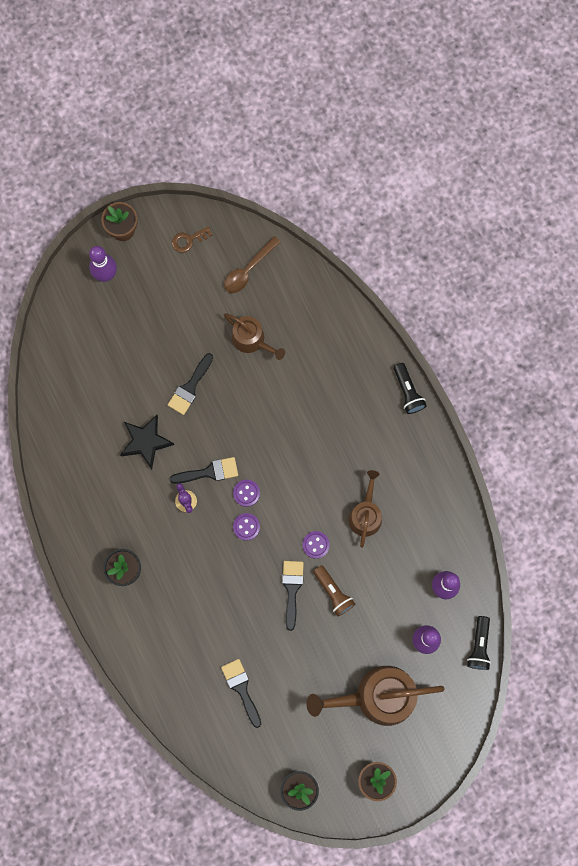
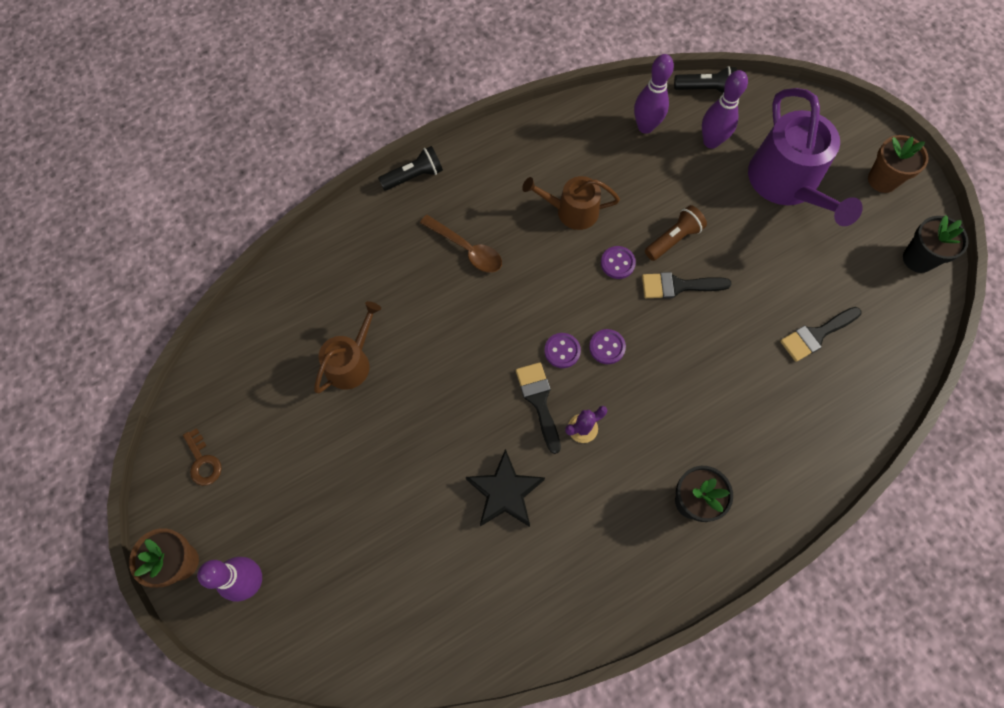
camera: 95 degrees left, 10 degrees down
(190, 387) = (422, 438): black brush -> none
(248, 270) = (250, 375): brown spoon -> brown spoon (467, 249)
(378, 696) = (787, 183): brown watering can -> purple watering can

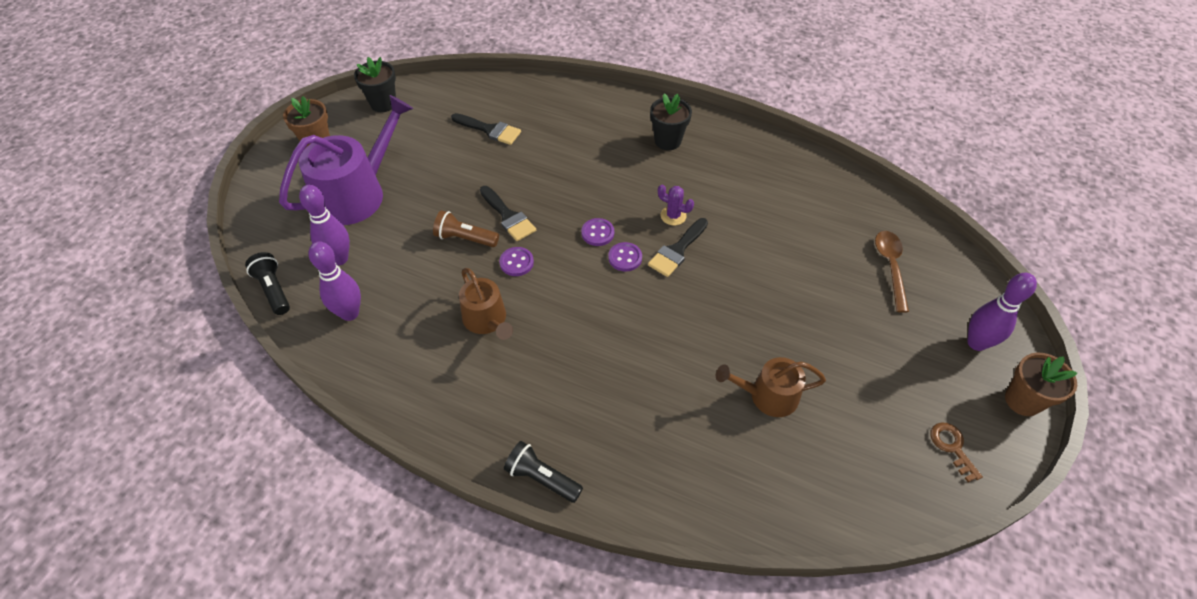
camera: 125 degrees left, 15 degrees down
(203, 462) = (952, 447): brown key -> brown key turned 45 degrees counterclockwise
(467, 249) = (588, 377): brown spoon -> brown spoon (890, 267)
(505, 492) = (760, 233): black star -> none

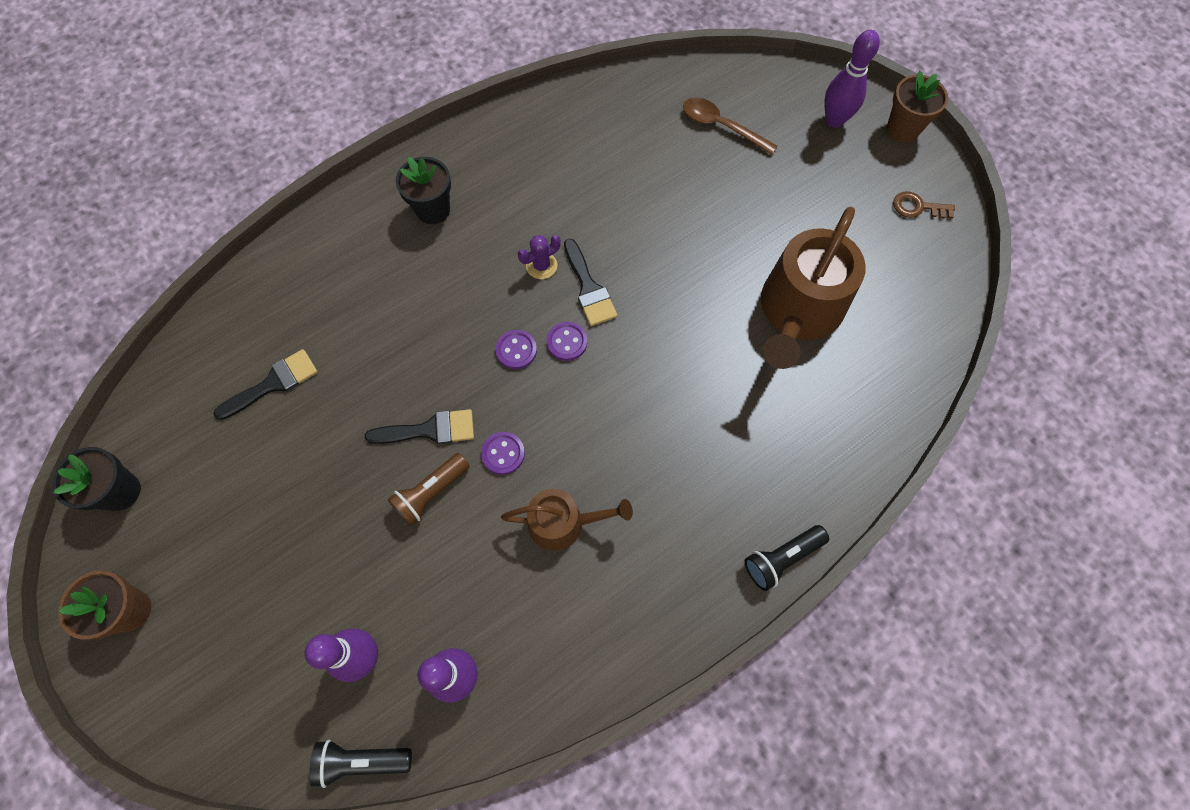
camera: 60 degrees left, 15 degrees up
(356, 193) = (266, 592): purple watering can -> none
(768, 396) = (798, 311): brown watering can -> brown watering can, size x1.74

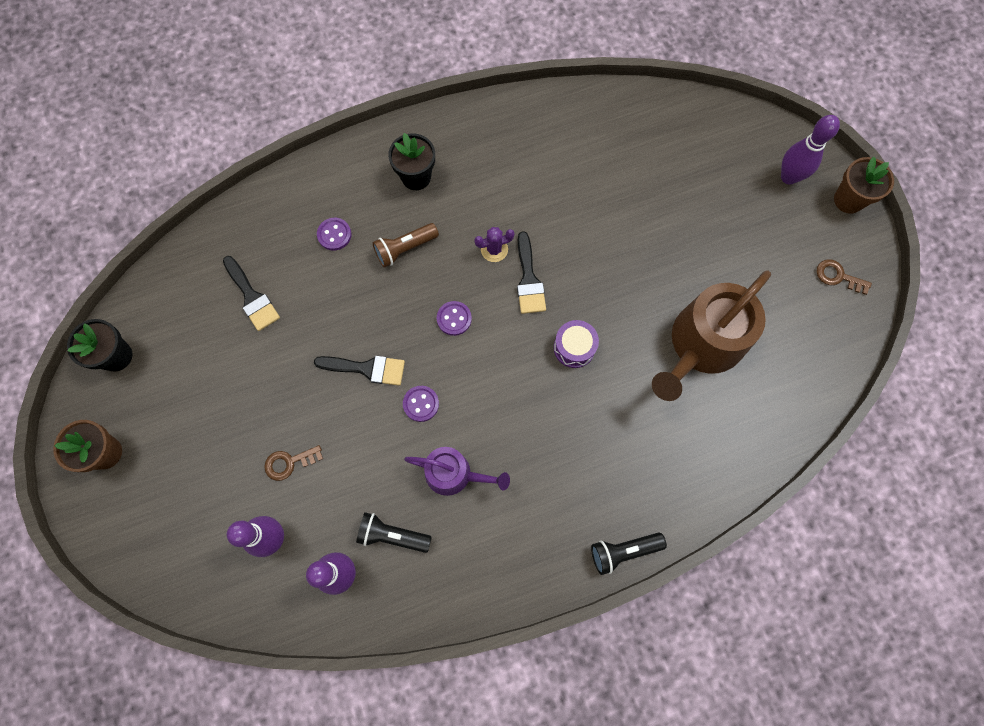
camera: 15 degrees right, 5 degrees up
(273, 383) = (252, 297): black brush -> black brush turned 75 degrees clockwise
(362, 760) = (253, 616): black flashlight -> black flashlight (392, 535)
(363, 562) = (289, 462): none -> brown key
(431, 492) = (355, 421): brown flashlight -> brown flashlight (405, 248)
(563, 523) = (454, 474): brown watering can -> purple watering can
(567, 342) = (497, 322): purple button -> purple button (334, 234)
(660, 348) = (574, 347): none -> purple drum
(721, 126) = (685, 159): brown spoon -> none

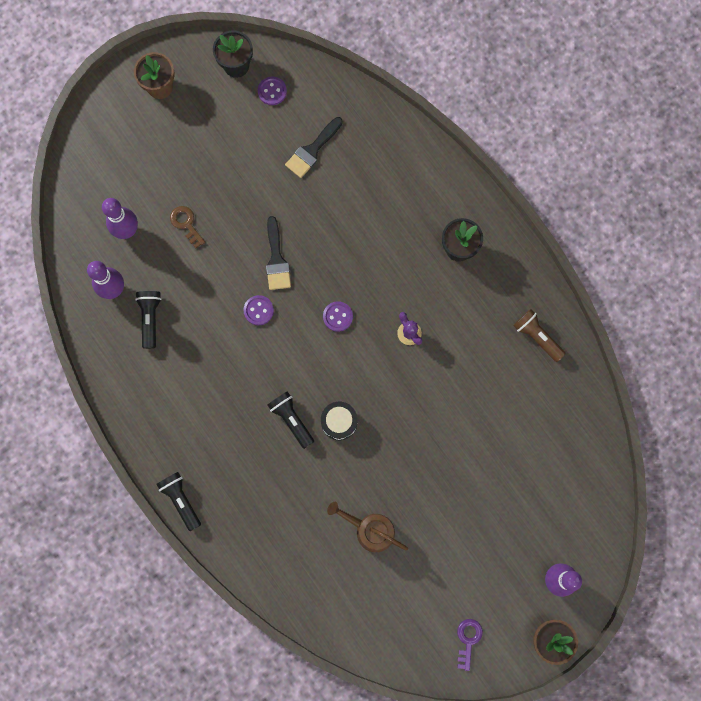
camera: 75 degrees right, 5 degrees up
(334, 234) = (385, 197): purple button -> purple button (272, 91)
(405, 248) = (389, 259): brown flashlight -> brown flashlight (537, 337)
(454, 474) = (209, 352): purple watering can -> none
(528, 279) = (389, 369): black brush -> none
(558, 398) = (291, 420): none -> black flashlight
(574, 347) = (339, 422): purple drum -> black drum
(702, 345) = (370, 530): brown watering can -> brown watering can, size x0.58
(838, 276) = (468, 640): brown key -> purple key

